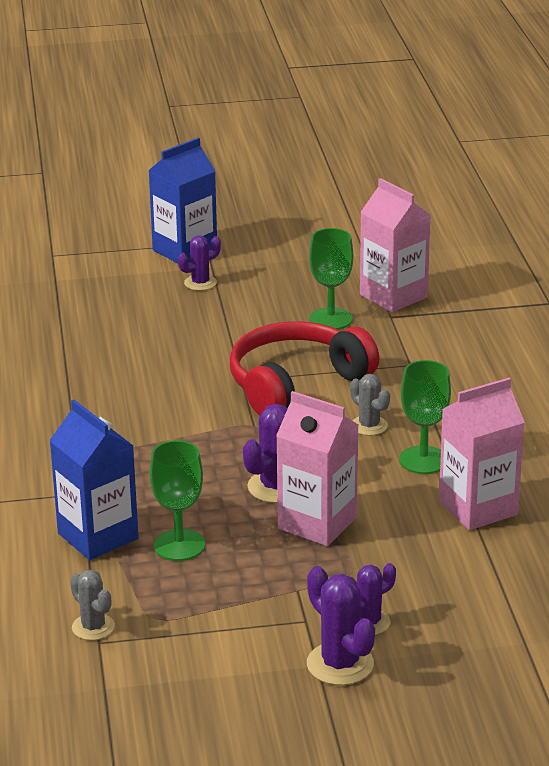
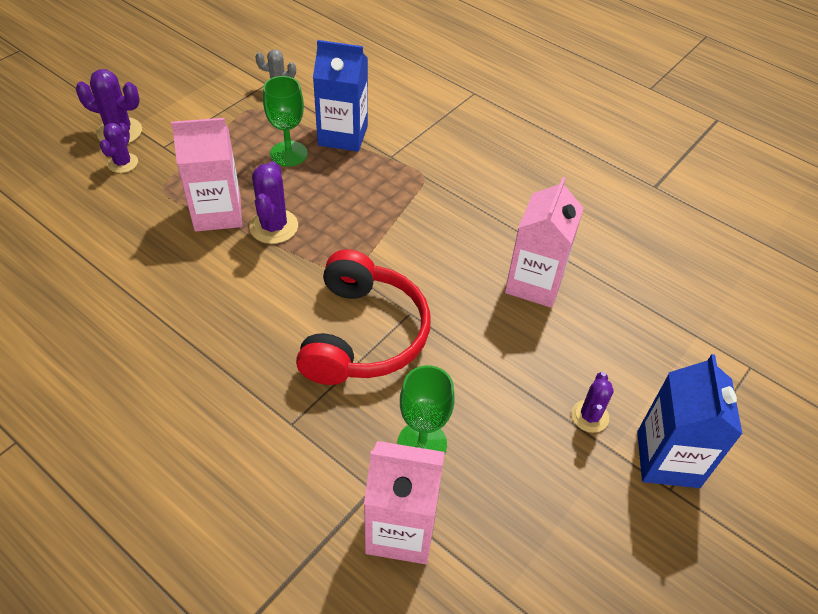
camera: 135 degrees right, 20 degrees up
(369, 426) = (261, 322): grey cactus -> none
(423, 460) = (187, 311): green goblet -> none
(478, 508) = (109, 287): pink carton -> pink carton (534, 283)

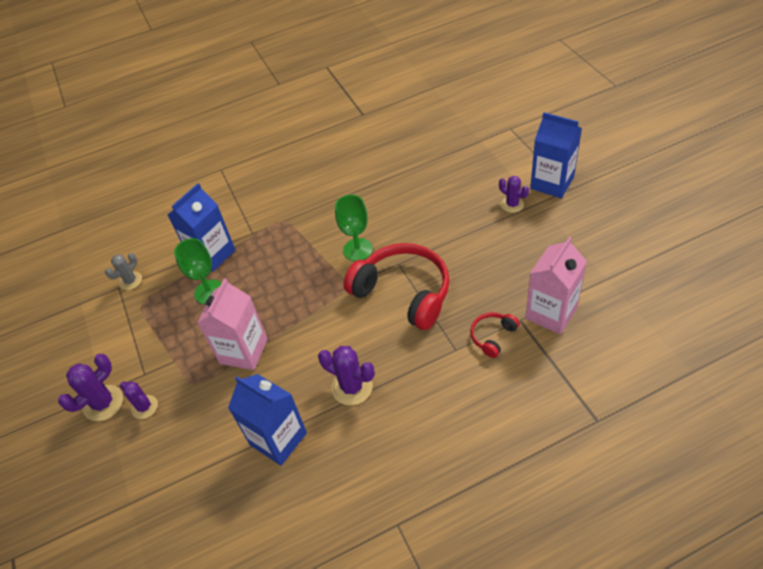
camera: 55 degrees left, 0 degrees up
(109, 287) = (278, 439): none -> blue carton
(273, 226) = (279, 319): purple cactus -> purple cactus (352, 387)
(329, 463) = (493, 336): none -> red headphones
(422, 443) = (498, 286): green goblet -> green goblet (358, 250)
(534, 283) = (407, 195): pink carton -> none

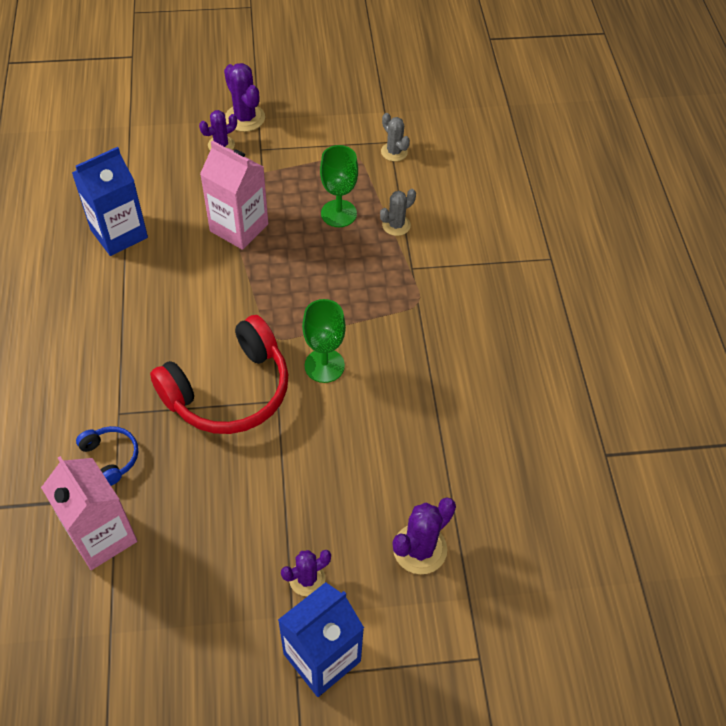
camera: 100 degrees right, 5 degrees up
(212, 254) = (396, 225): blue carton -> grey cactus
(352, 387) = (135, 305): purple cactus -> purple cactus (420, 549)
(493, 336) = (110, 457): red headphones -> blue headphones

